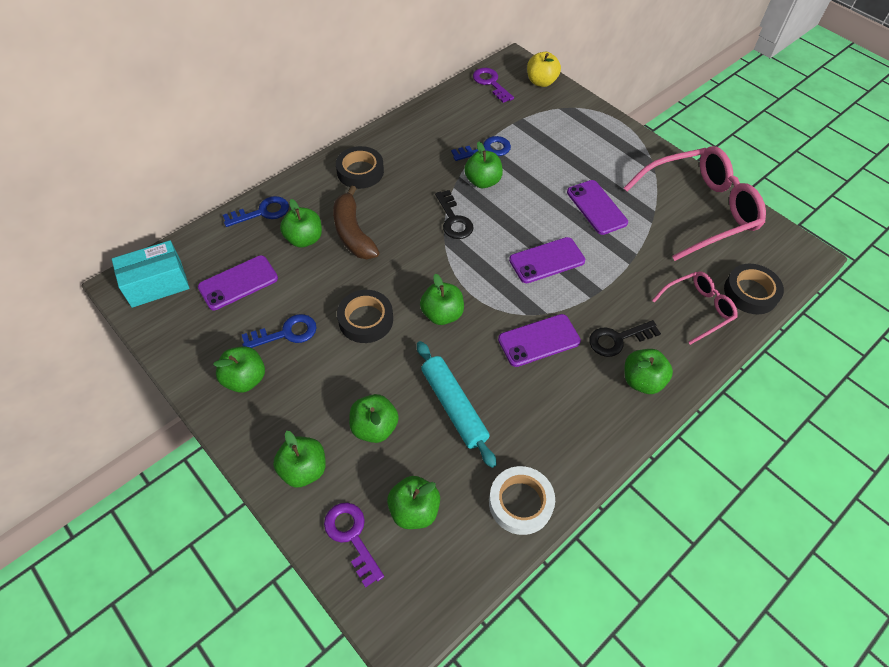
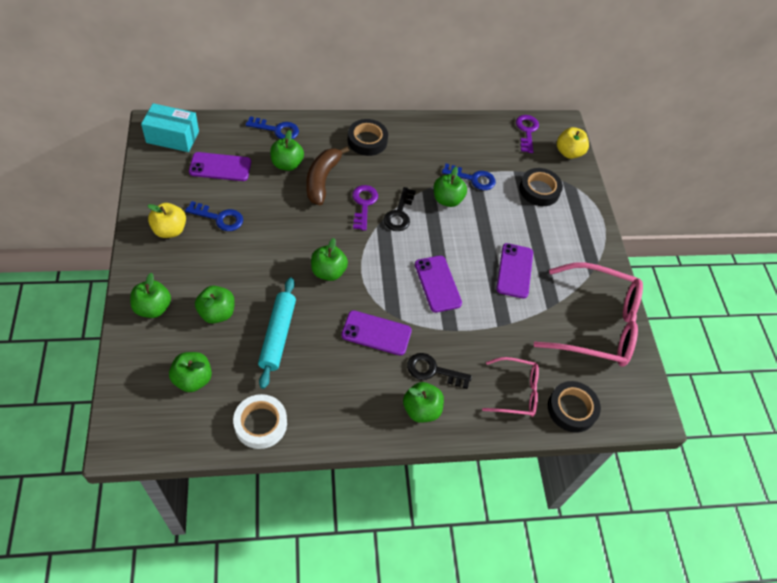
camera: 30 degrees right, 0 degrees up
(245, 379) = (170, 230): green apple -> yellow apple
(351, 536) = (143, 367): purple key -> purple key (364, 204)
(366, 320) = (276, 242): black tape -> black tape (539, 190)
(547, 260) = (437, 284): purple phone -> purple phone turned 60 degrees clockwise

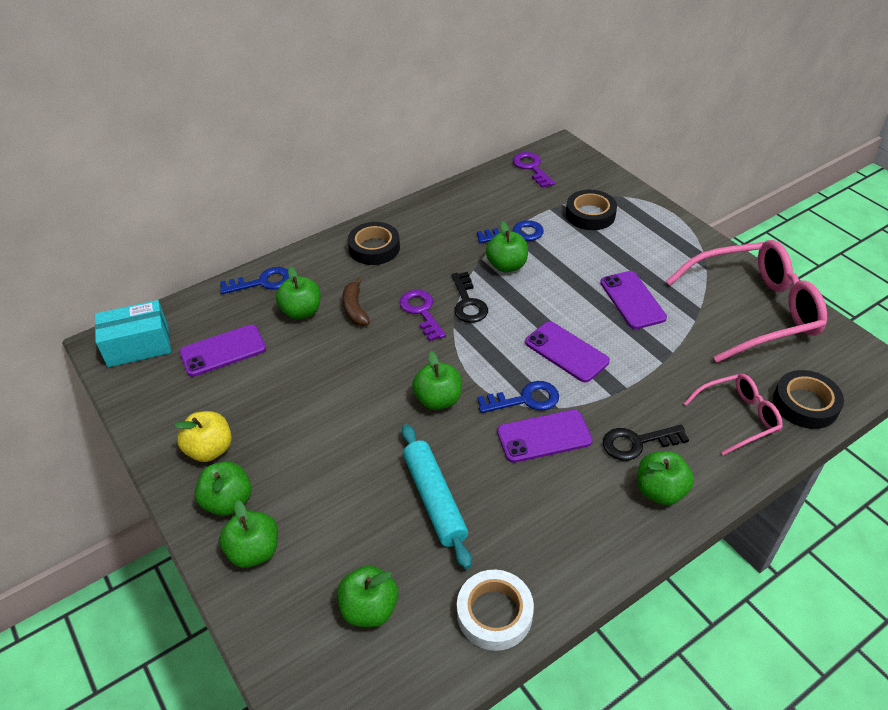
camera: 20 degrees left, 10 degrees down
(217, 313) = (341, 513): green apple -> green apple (228, 501)
(219, 218) = (263, 406): blue key -> blue key (525, 399)
(322, 180) = (355, 309): brown banana -> brown banana, size x0.64
(568, 152) = (588, 169): yellow apple -> none

